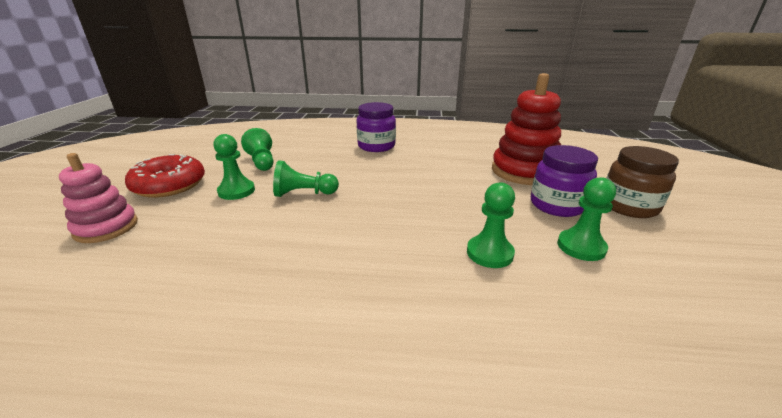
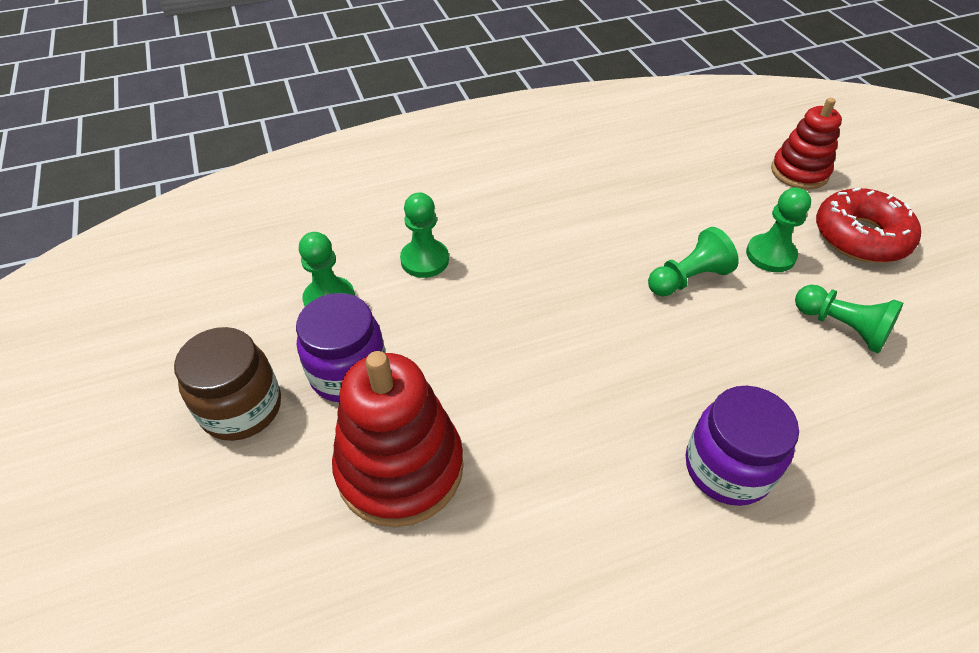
camera: 155 degrees right, 20 degrees up
(106, 228) = (799, 172): pink stacking toy -> red stacking toy

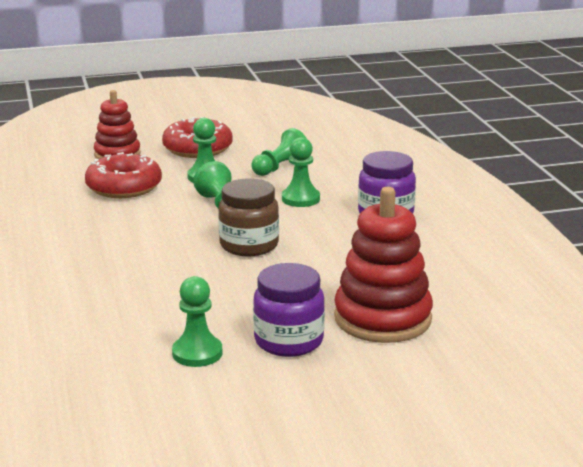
camera: 85 degrees left, 25 degrees down
(241, 408) = (320, 391): brown jar -> brown jar (249, 245)
(424, 260) = (160, 306): green pawn -> green pawn (300, 199)
(707, 191) = (124, 187): none -> red donut

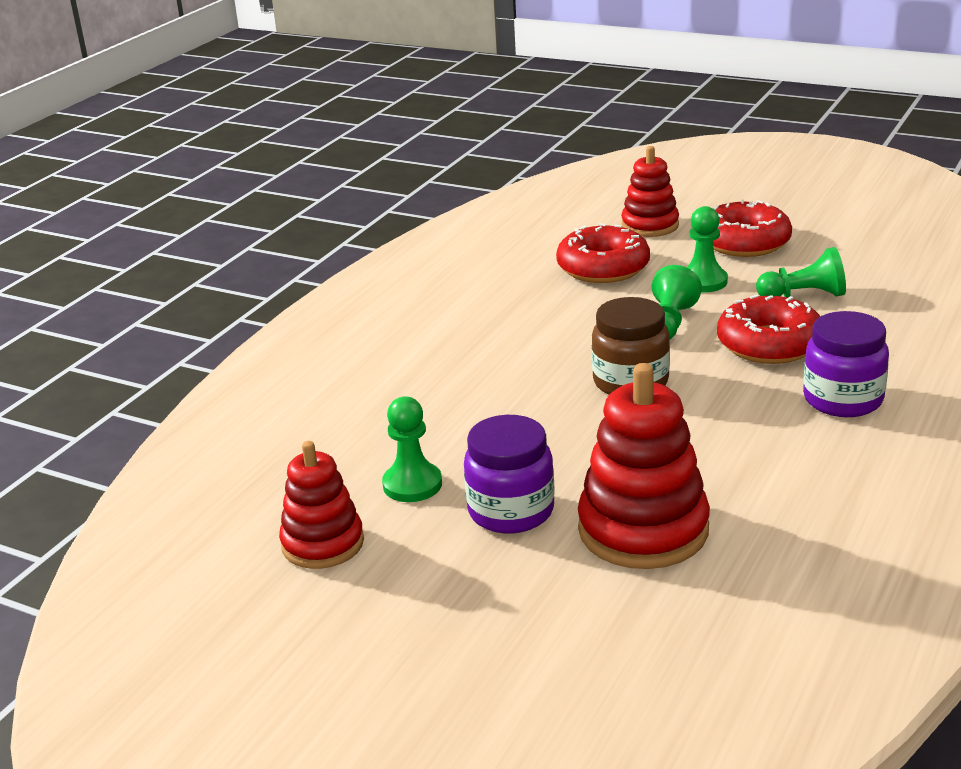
camera: 45 degrees right, 5 degrees up
(191, 412) = (323, 544): none -> red stacking toy
(300, 199) = (769, 344): green pawn -> red donut

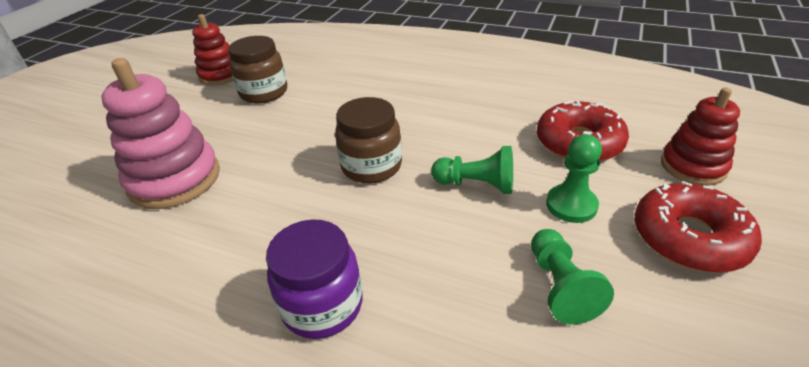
camera: 85 degrees right, 10 degrees up
(412, 484) = (264, 93): green pawn -> brown jar
(511, 511) = (221, 127): purple jar -> none
(643, 530) = (175, 179): red stacking toy -> pink stacking toy
(769, 344) = (439, 252): red donut -> none

